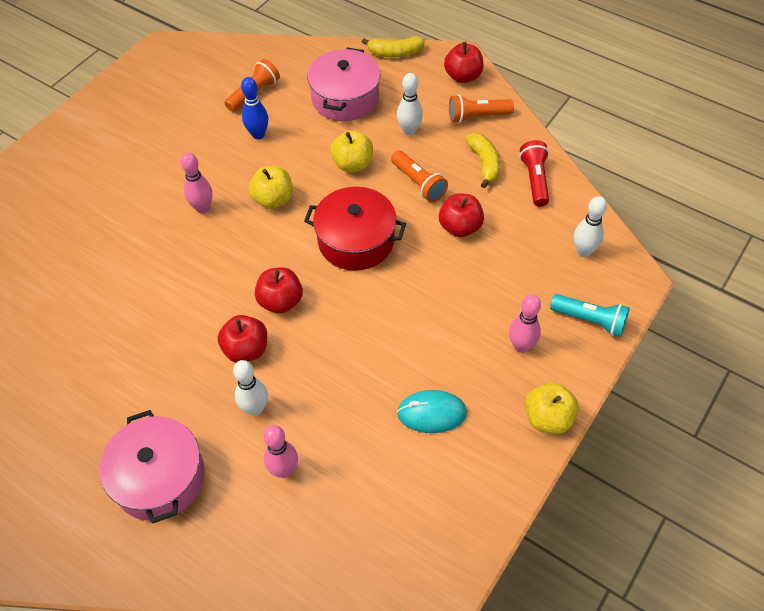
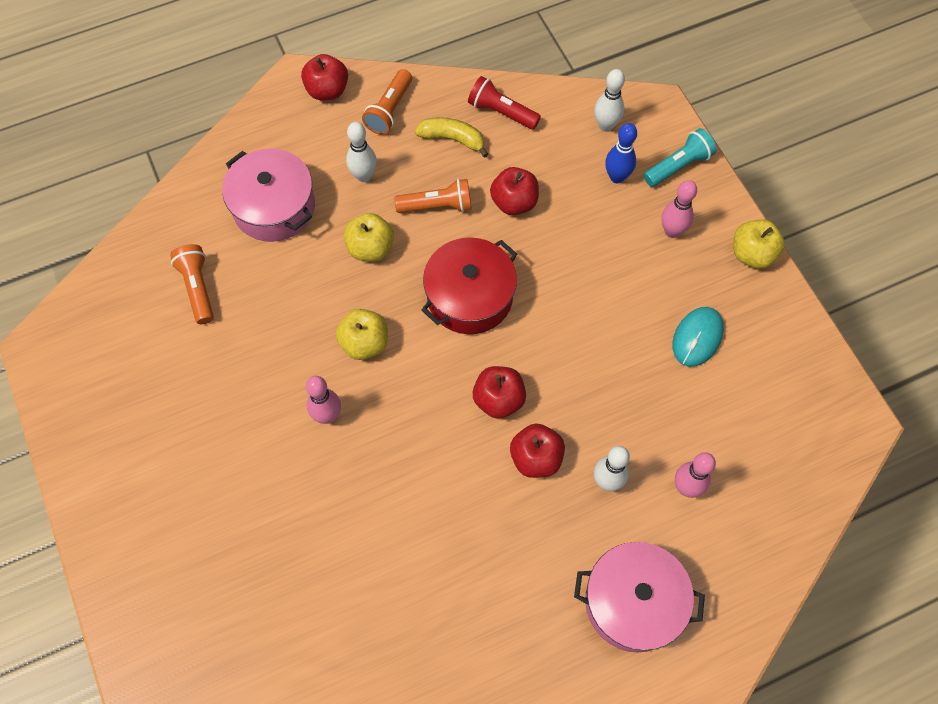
camera: 60 degrees left, 10 degrees up
(258, 134) = (262, 313): blue bowling pin -> blue bowling pin (617, 177)
(395, 53) = (246, 128): yellow banana -> none

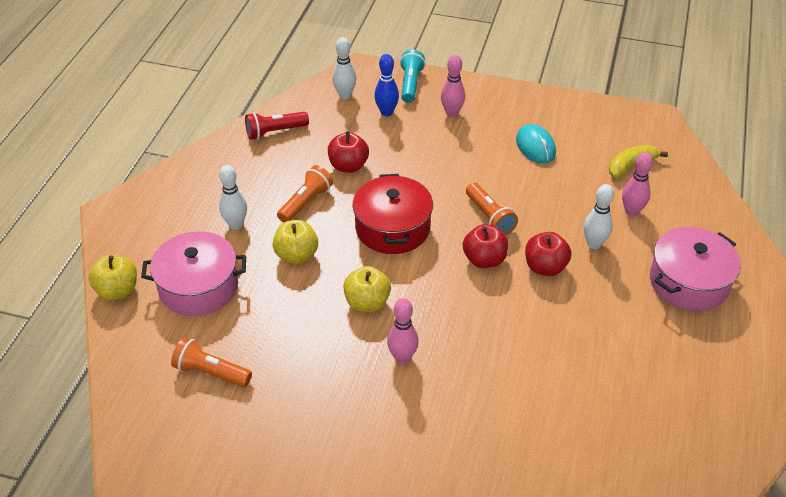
camera: 50 degrees left, 20 degrees down
(327, 90) = (143, 202): red apple -> none
(389, 110) = (202, 181): orange flashlight -> orange flashlight (489, 217)
(453, 139) = (265, 165): yellow banana -> yellow banana (631, 165)
(752, 254) = (504, 92): yellow apple -> yellow apple (117, 290)

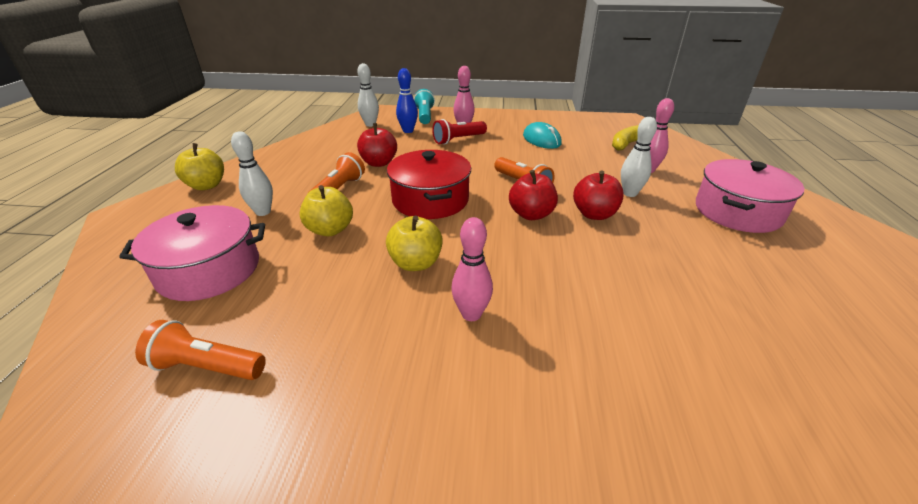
camera: 10 degrees left, 10 degrees down
(117, 290) = (99, 285): yellow apple -> yellow apple (207, 185)
(275, 132) = (308, 148): red flashlight -> red flashlight (458, 140)

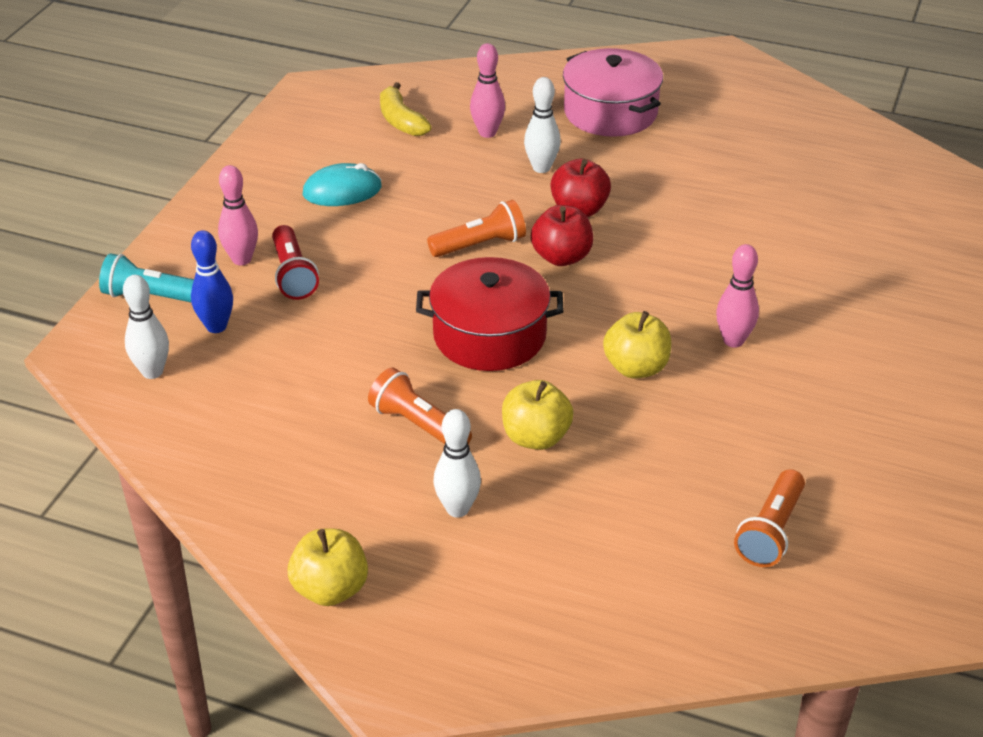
camera: 75 degrees left, 5 degrees up
(209, 270) = (597, 552): pink pot -> none
(379, 163) = (340, 375): red apple -> none

